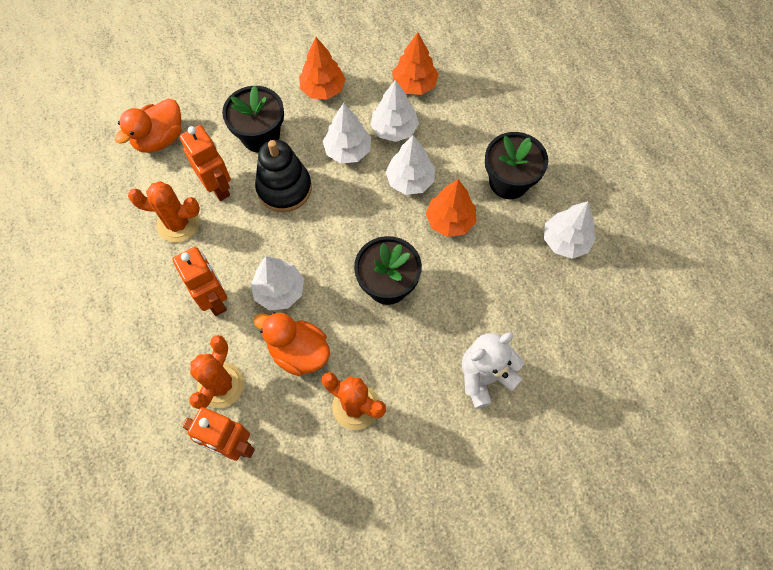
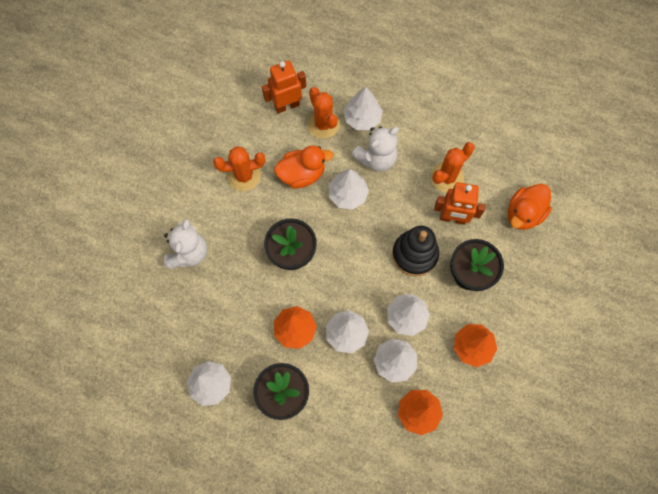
camera: 135 degrees right, 5 degrees up
(160, 139) = (524, 214): orange duck -> orange duck turned 135 degrees counterclockwise
(178, 353) = (362, 118): none -> white tree
(214, 300) = (376, 158): orange robot -> white teddy bear

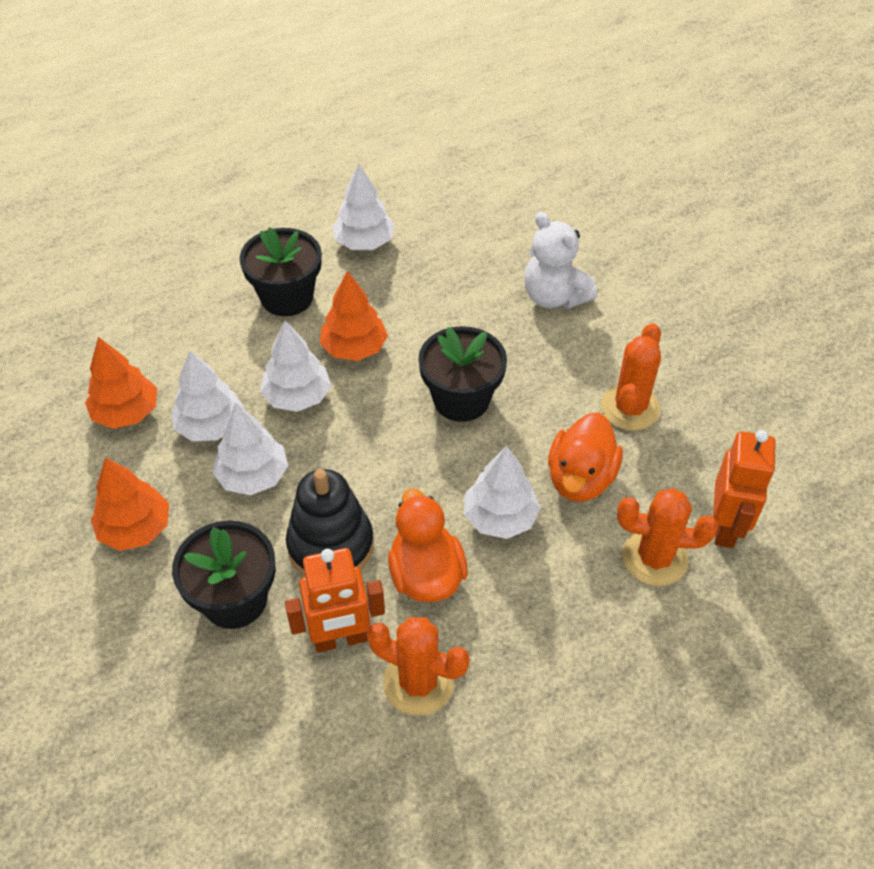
camera: 125 degrees right, 20 degrees down
(362, 118) = (628, 623): white tree -> none
(376, 158) = (534, 596): white teddy bear -> none
(447, 177) = (418, 682): orange cactus -> orange cactus turned 60 degrees counterclockwise
(453, 218) = (340, 639): orange robot -> orange robot turned 150 degrees counterclockwise
(524, 214) = (252, 762): orange duck -> orange duck (426, 574)

